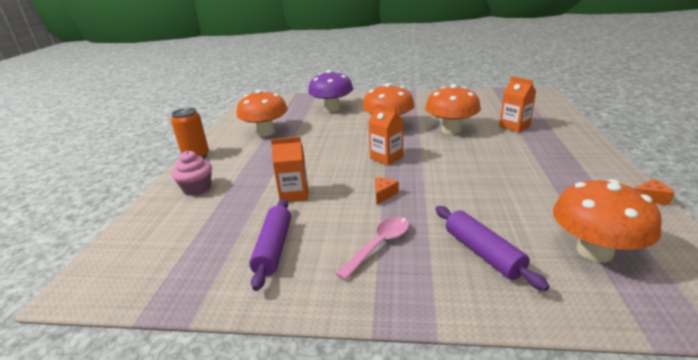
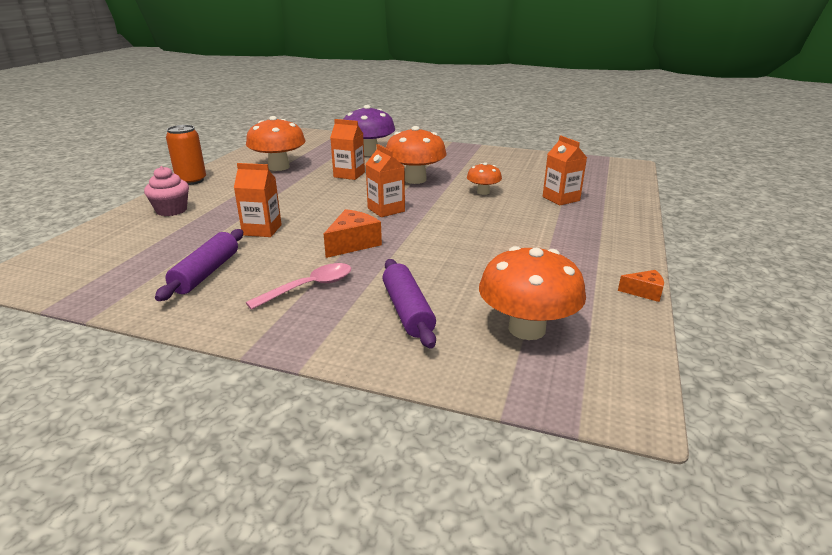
camera: 10 degrees right, 0 degrees up
(331, 130) = (349, 175): none -> orange carton
(384, 194) = (353, 244): orange cheese -> orange cheese, size x1.71
(451, 130) = (483, 192): orange mushroom -> orange mushroom, size x0.54

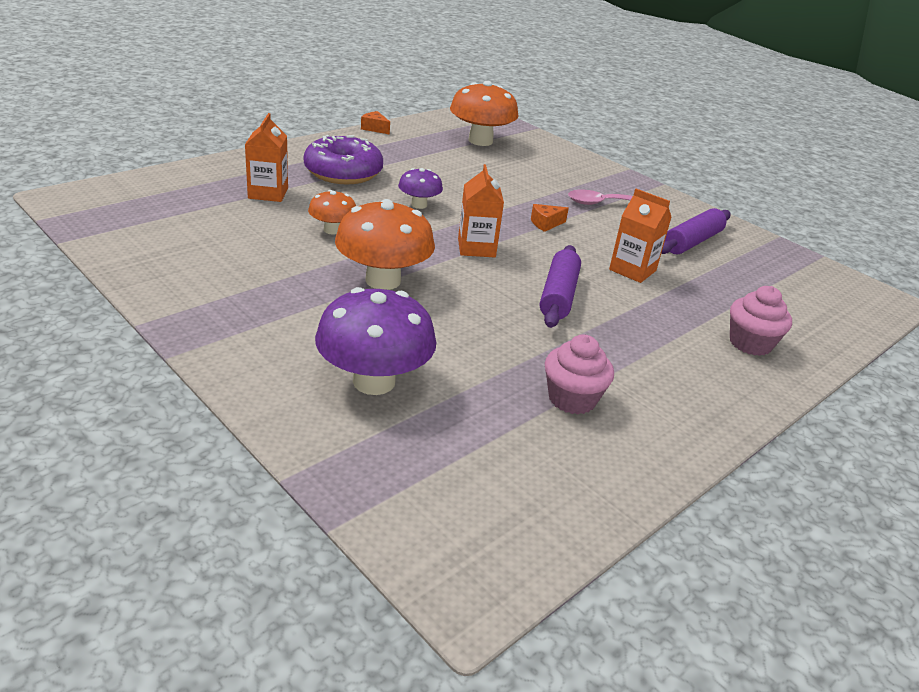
camera: 155 degrees left, 5 degrees up
(191, 181) = (737, 414): orange can -> none
(279, 167) = (572, 399): orange mushroom -> pink cupcake
(349, 175) = (466, 328): orange carton -> none
(353, 244) = (545, 224): orange cheese -> orange cheese, size x0.58
(407, 311) = (544, 169): purple rolling pin -> purple rolling pin (558, 296)
(463, 224) = (419, 205): none -> purple mushroom
(557, 230) = (343, 172): none -> purple donut

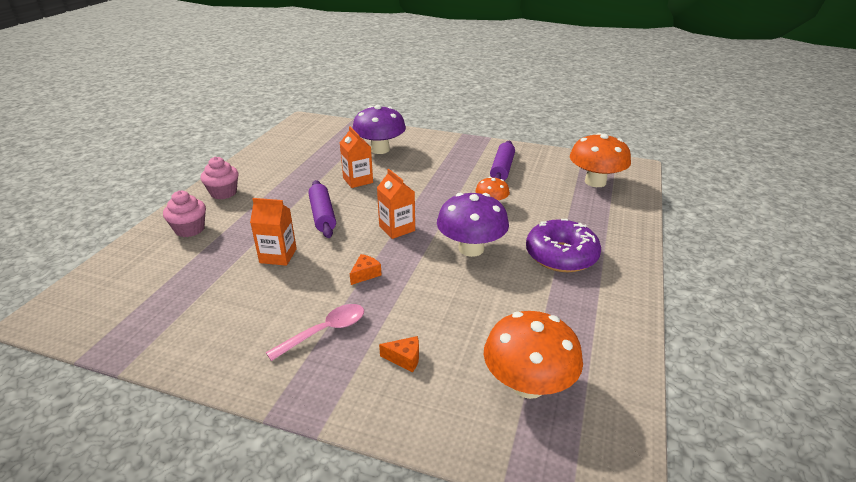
camera: 155 degrees right, 0 degrees up
(268, 193) = (566, 213): orange carton -> orange carton (358, 180)
(375, 128) = (640, 338): orange cheese -> orange cheese (404, 358)
(383, 280) = (425, 187): orange mushroom -> orange mushroom (595, 182)
(419, 205) = (471, 249): purple mushroom -> purple mushroom, size x1.84
(572, 399) = (292, 169): pink cupcake -> pink cupcake (223, 193)
(692, 242) = (227, 313): purple rolling pin -> purple rolling pin (502, 169)

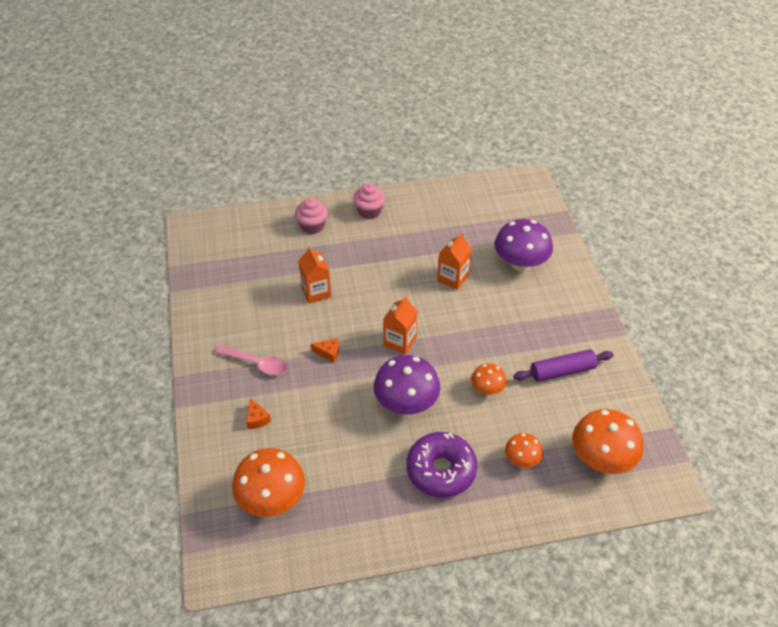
camera: 60 degrees right, 15 degrees up
(322, 215) = (383, 286): purple rolling pin -> none
(575, 213) = (522, 459): none -> orange mushroom

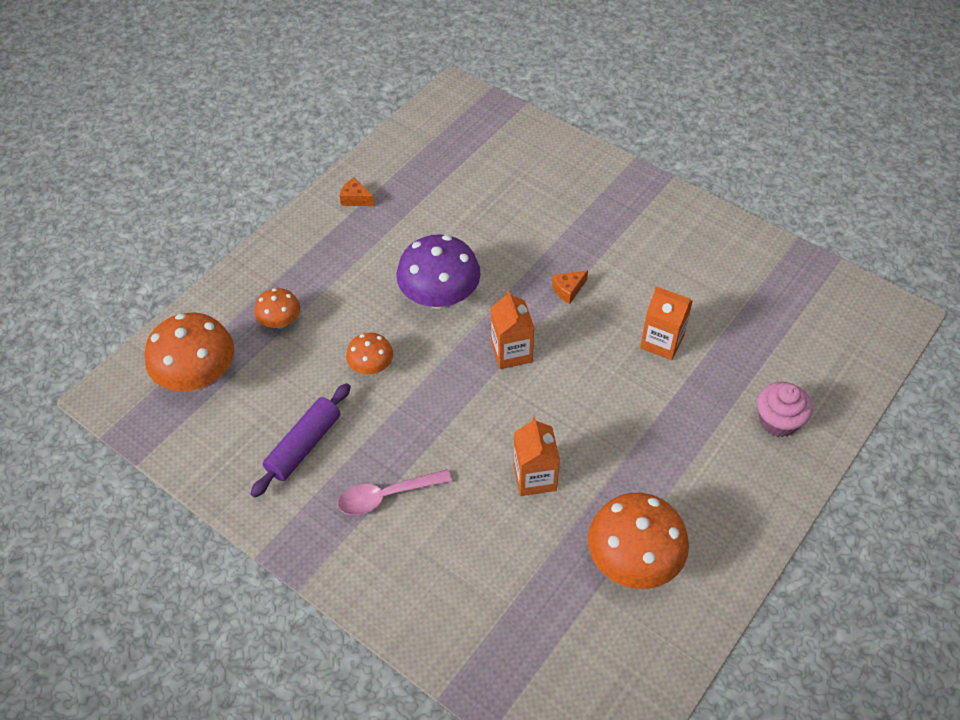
camera: 140 degrees right, 5 degrees up
(257, 363) = (620, 234): pink spoon -> pink spoon (386, 496)
(257, 419) = (557, 193): orange cheese -> orange cheese (356, 199)
(272, 498) = (471, 153): orange mushroom -> orange mushroom (633, 560)
(369, 211) = (744, 500): pink cupcake -> none
(441, 470) = (350, 263): purple donut -> none
(520, 263) = (472, 569): purple mushroom -> none

